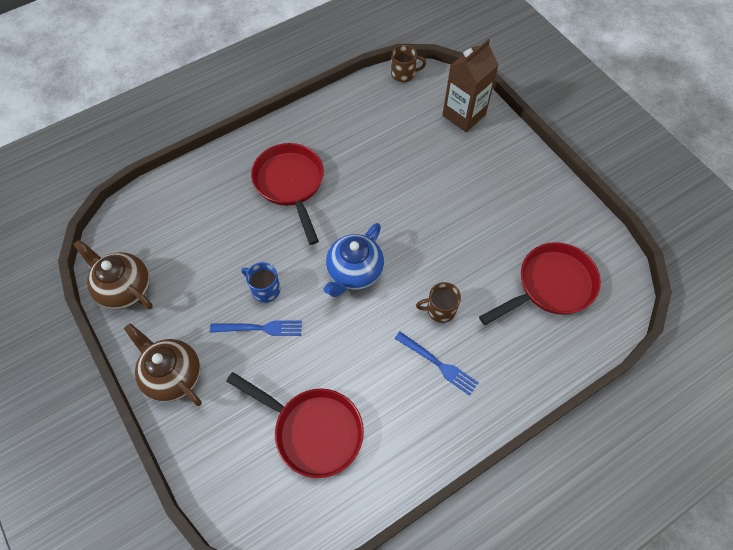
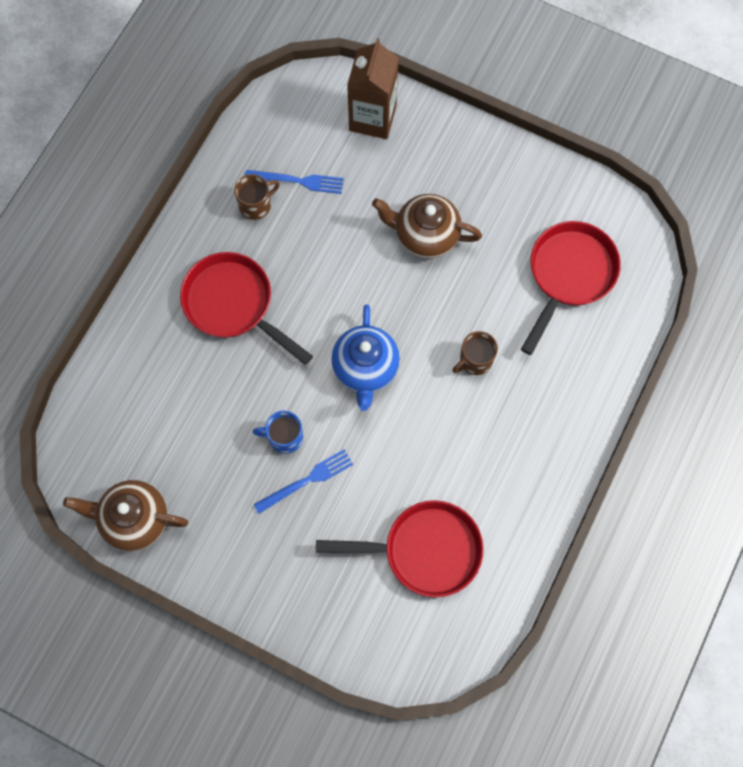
camera: 30 degrees left, 10 degrees up
(173, 375) = (251, 577): brown teapot -> brown teapot (425, 235)
(403, 74) = (274, 97): brown mug -> brown mug (256, 205)
(438, 364) = (504, 418): blue fork -> blue fork (298, 181)

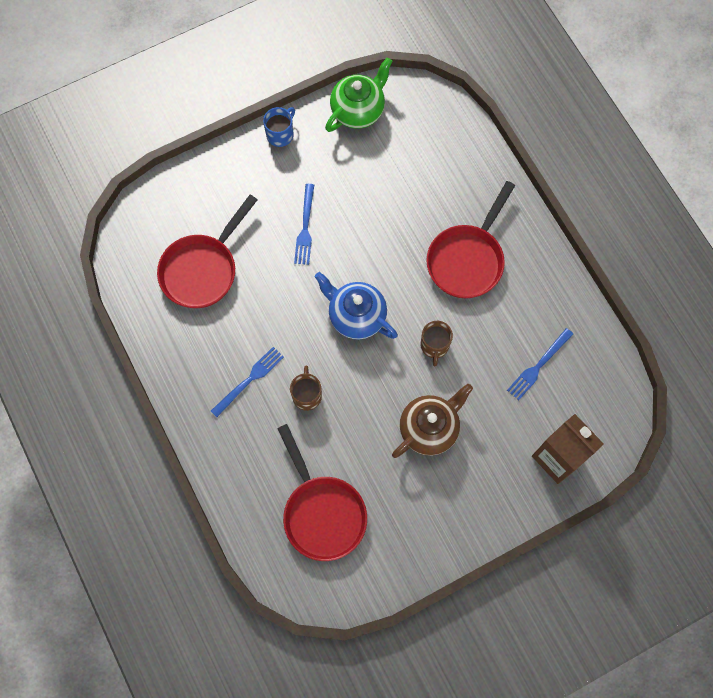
camera: 125 degrees right, 0 degrees up
(134, 519) = (358, 110): brown teapot -> green teapot
(234, 305) = (467, 259): red pan -> red pan turned 135 degrees clockwise
(256, 205) = (538, 323): brown mug -> brown mug (434, 346)
(284, 437) = (345, 232): blue mug -> blue mug (280, 134)
(500, 422) = (249, 380): none -> blue fork

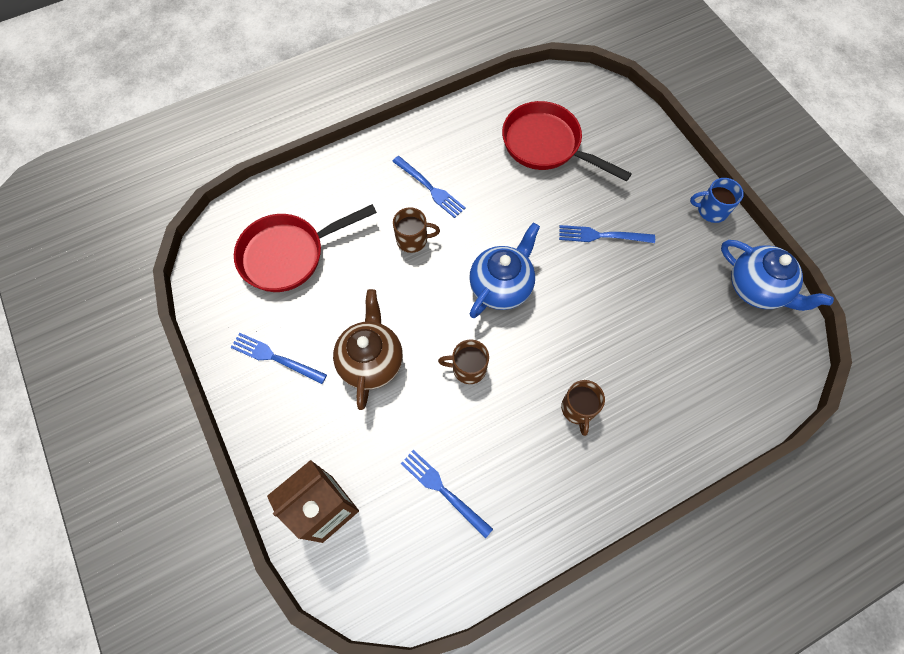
camera: 90 degrees right, 5 degrees down
(280, 134) = (711, 210): blue mug -> blue mug turned 150 degrees clockwise
(358, 110) = (757, 288): green teapot -> blue teapot
(428, 514) = (275, 358): none -> blue fork
(429, 428) = (371, 361): brown teapot -> brown teapot turned 135 degrees counterclockwise
(467, 259) = (578, 409): red pan -> brown mug

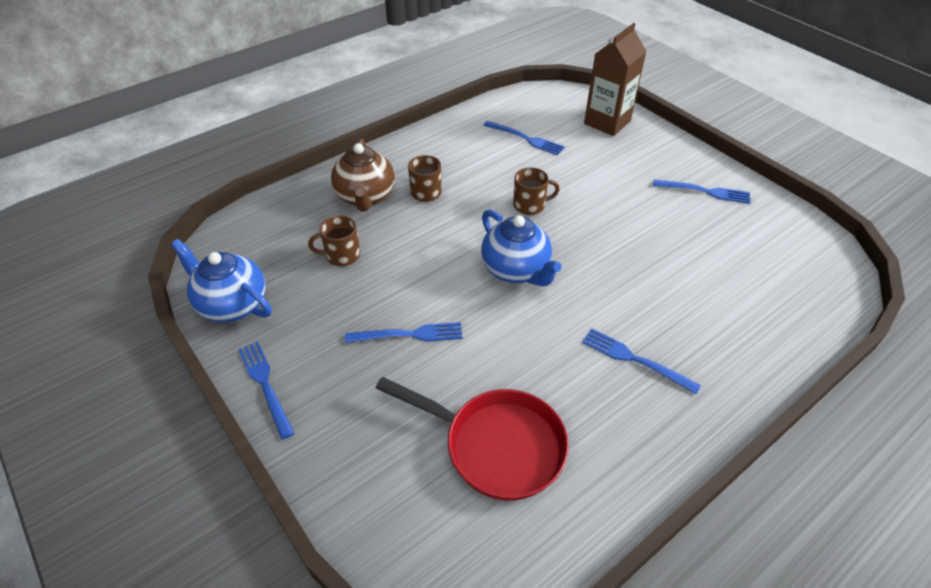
camera: 170 degrees right, 20 degrees down
(289, 254) = (753, 268): red pan -> none
(371, 361) = (619, 200): brown teapot -> brown teapot (365, 197)
(413, 239) = (629, 300): brown mug -> brown mug (342, 255)
(501, 286) = (516, 270): blue teapot -> blue teapot turned 60 degrees counterclockwise
(711, 210) = (265, 385): blue mug -> blue fork

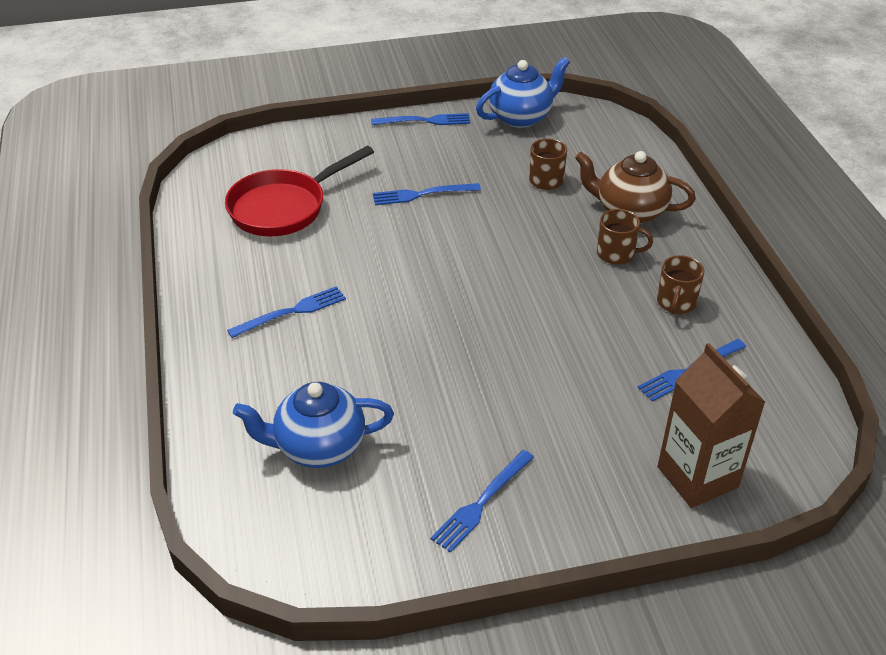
camera: 115 degrees right, 5 degrees down
(409, 334) = (422, 194): blue fork -> blue fork turned 60 degrees clockwise
(516, 270) = (454, 279): blue teapot -> blue teapot (318, 447)
(530, 205) = (548, 324): brown mug -> brown mug (676, 303)

